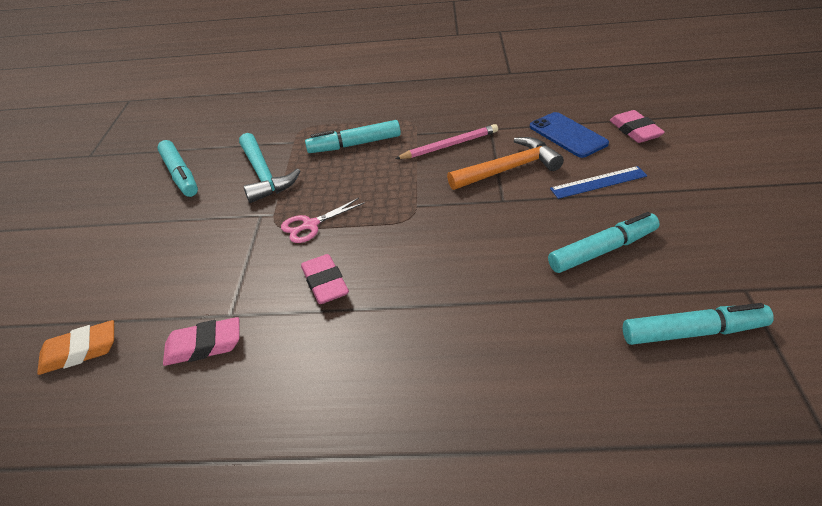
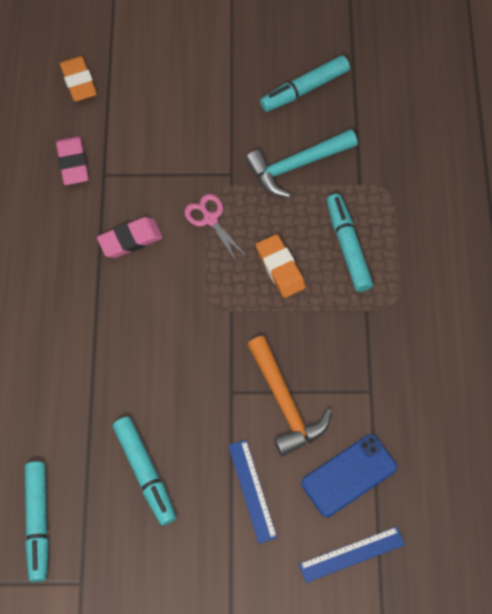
camera: 85 degrees right, 25 degrees up
(372, 179) = (280, 268): none -> orange eraser
(449, 145) = (338, 345): pink pencil -> none
(635, 131) = (351, 554): pink eraser -> blue ruler

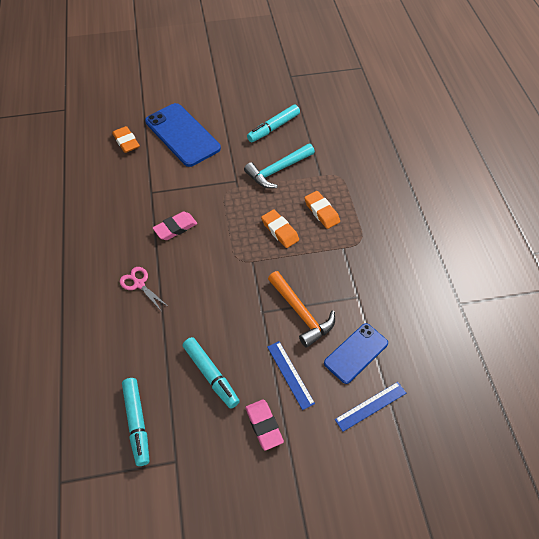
camera: 10 degrees left, 10 degrees down
(73, 163) = (129, 188): pink eraser -> pink eraser (264, 425)
(164, 81) = (182, 135): none -> blue phone
(210, 219) = (227, 208): pink scissors -> pink scissors (139, 284)
(348, 247) = (321, 212): turquoise marker -> orange eraser

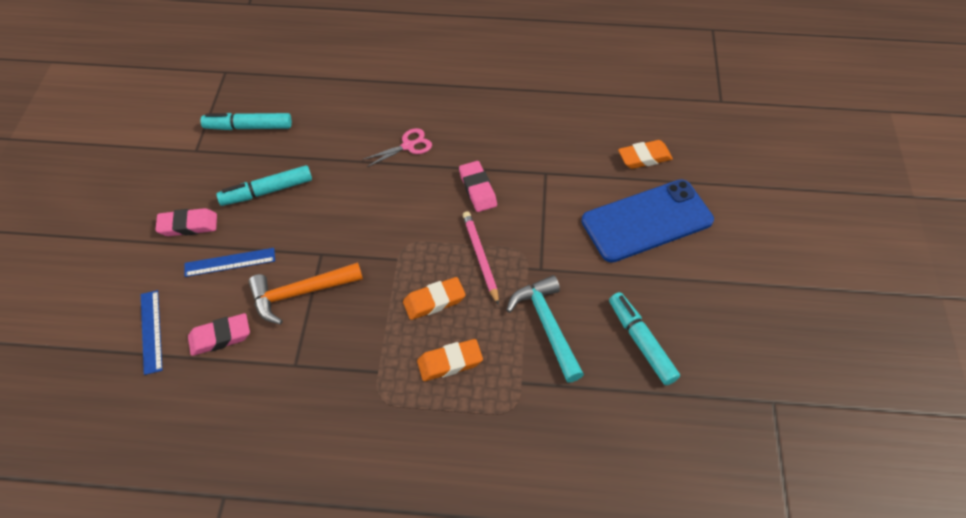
camera: 105 degrees right, 0 degrees up
(236, 213) = (480, 257): none -> pink pencil
(356, 353) = (220, 337): blue phone -> pink eraser

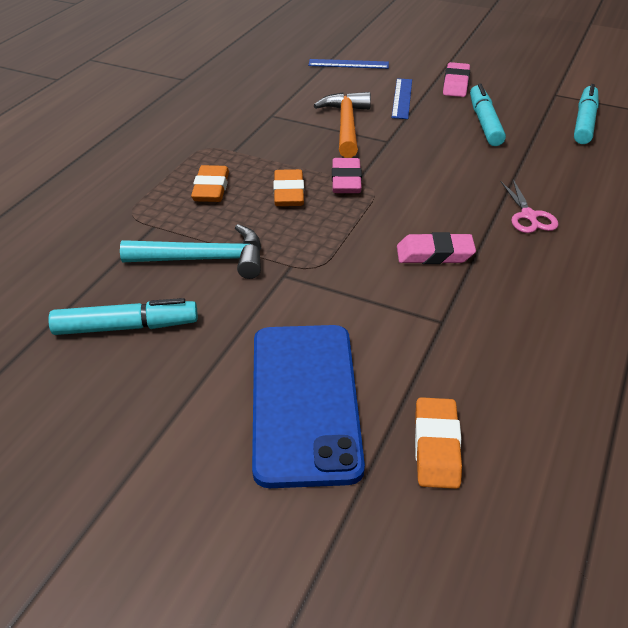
camera: 110 degrees right, 15 degrees down
(220, 337) = (323, 88): pink eraser -> pink eraser (346, 181)
(480, 257) = (327, 234): pink pencil -> none

